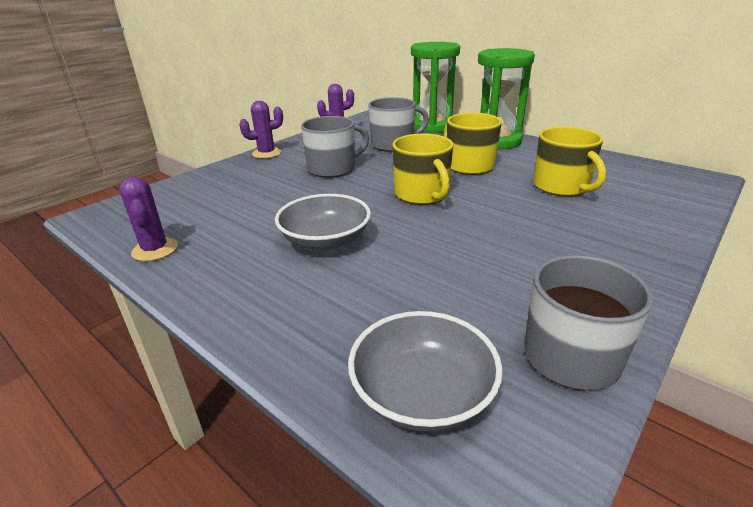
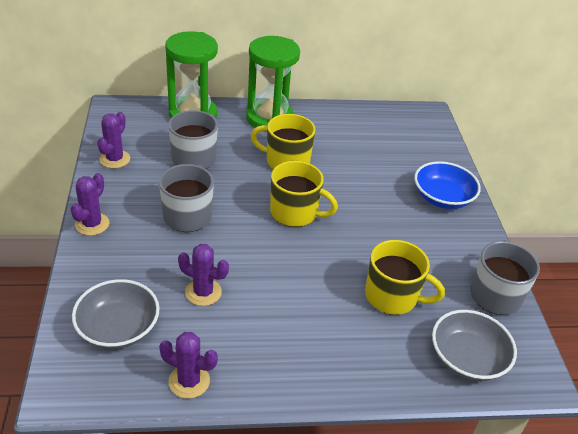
camera: 50 degrees left, 10 degrees up
(263, 209) = (203, 292): none -> purple cactus
(325, 240) = (294, 295): grey bowl -> grey bowl (118, 328)
(561, 187) = (368, 159): yellow mug -> yellow mug (392, 296)
(621, 240) = (442, 198): none -> blue bowl

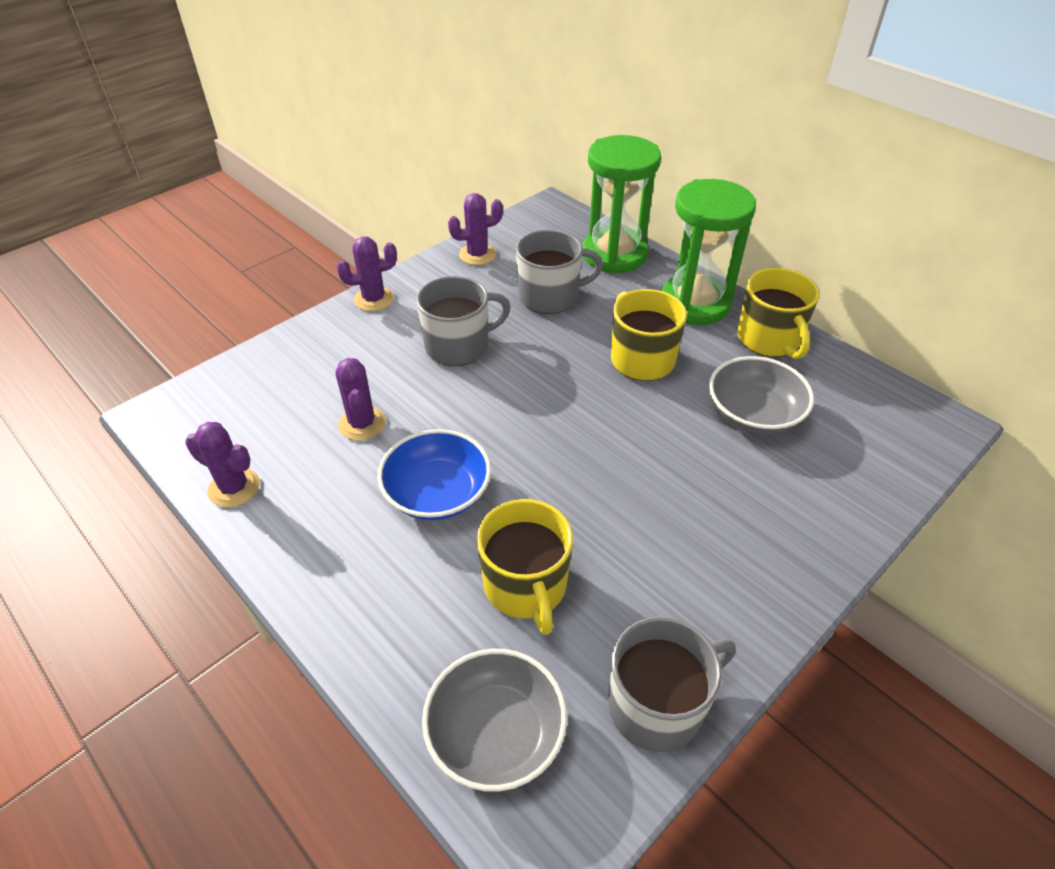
camera: 55 degrees right, 5 degrees up
(118, 328) = (260, 399): grey bowl -> grey bowl (754, 413)
(189, 381) = (234, 488): purple cactus -> purple cactus turned 45 degrees counterclockwise
(295, 213) = (564, 417): yellow mug -> yellow mug (769, 339)
(442, 198) = (781, 535): blue bowl -> blue bowl (437, 493)

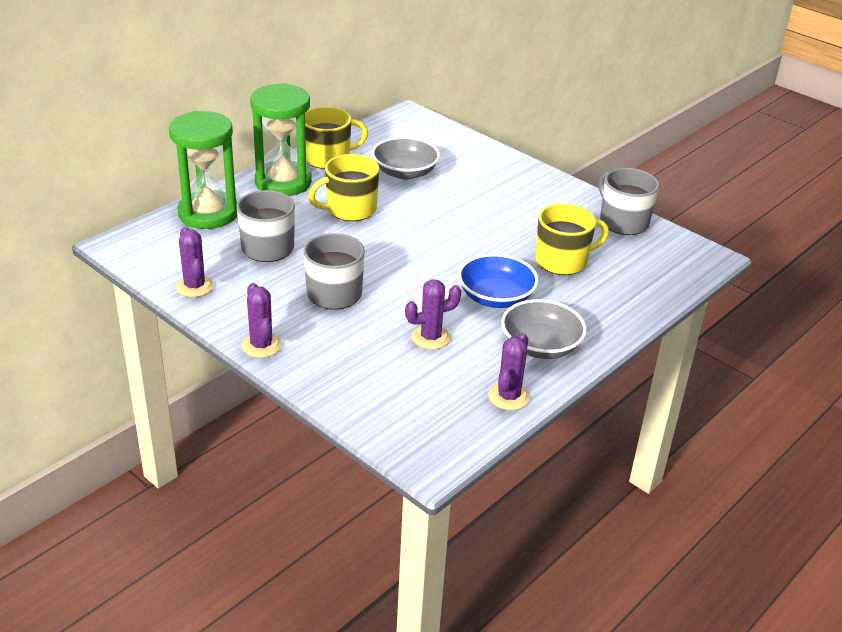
camera: 95 degrees left, 10 degrees down
(496, 733) = (656, 271): grey bowl -> grey bowl (540, 346)

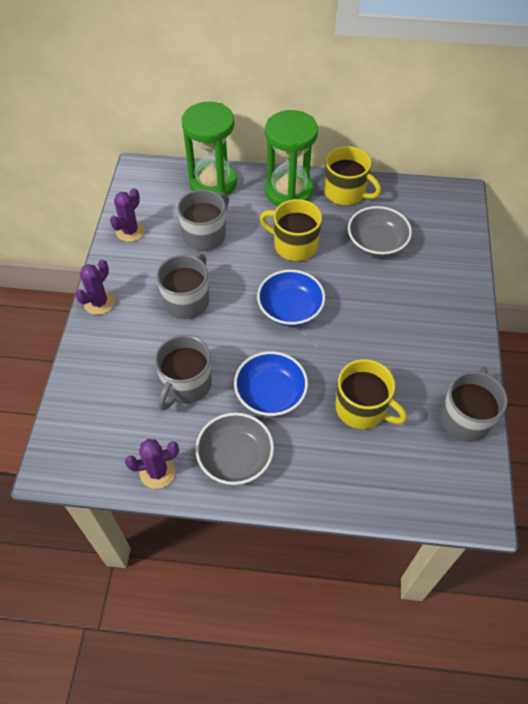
camera: 55 degrees right, 20 degrees up
(418, 245) = (290, 309): none -> blue bowl
(430, 337) = (186, 385): purple cactus -> grey mug

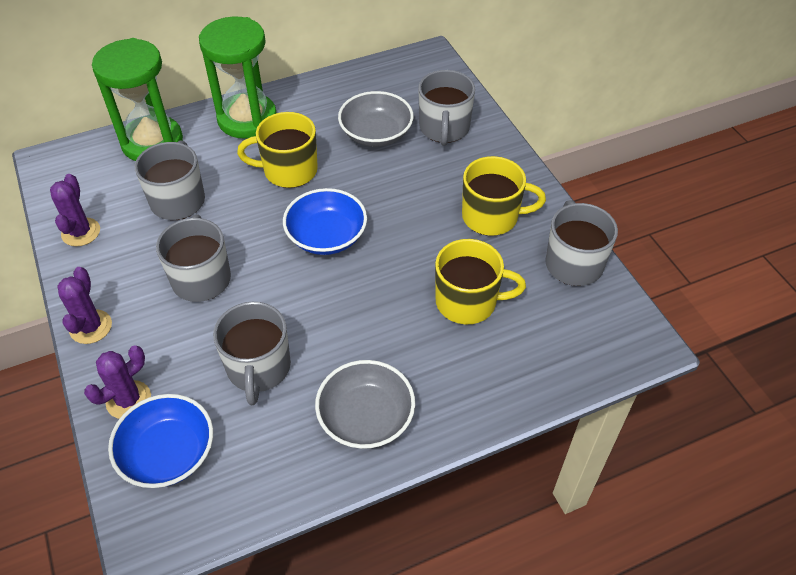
camera: 30 degrees left, 5 degrees down
(157, 472) = (286, 479): purple cactus -> purple cactus (128, 400)
(270, 394) = (362, 332): blue bowl -> blue bowl (168, 453)
(346, 192) = (311, 97): yellow mug -> yellow mug (492, 216)
(433, 261) = (444, 128): none -> grey mug

